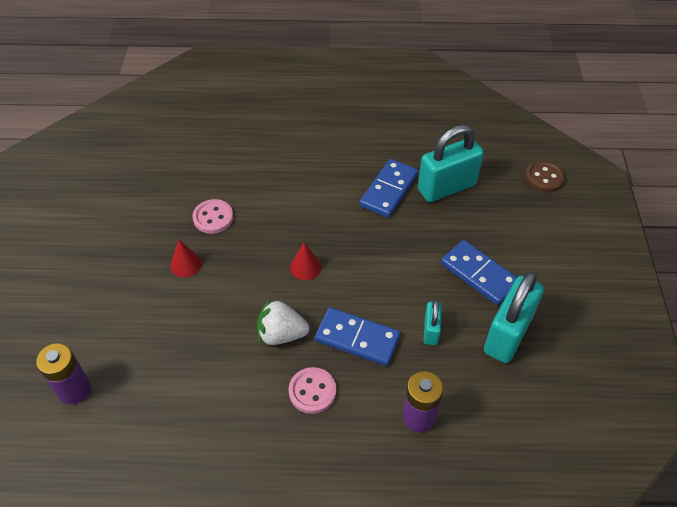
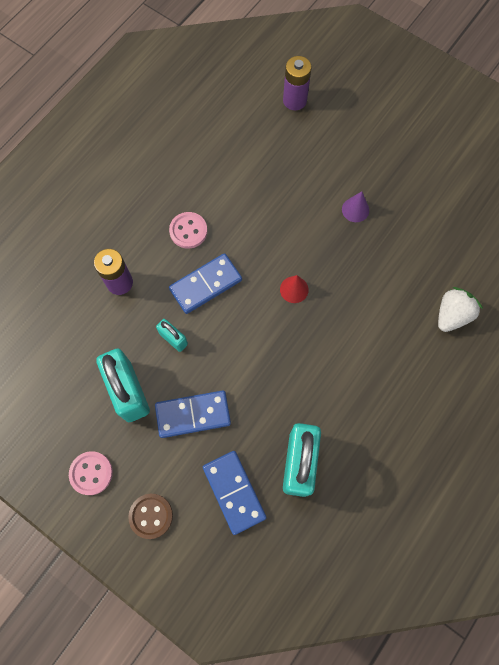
camera: 125 degrees right, 20 degrees up
(186, 264) = (355, 209): red cone -> purple cone
(213, 217) = (391, 252): pink button -> pink button (91, 473)
(281, 334) = (246, 238): white strawberry -> white strawberry (451, 315)
(389, 190) = (329, 409): blue domino -> blue domino (234, 492)
(544, 177) = (248, 566): brown button -> brown button (151, 516)

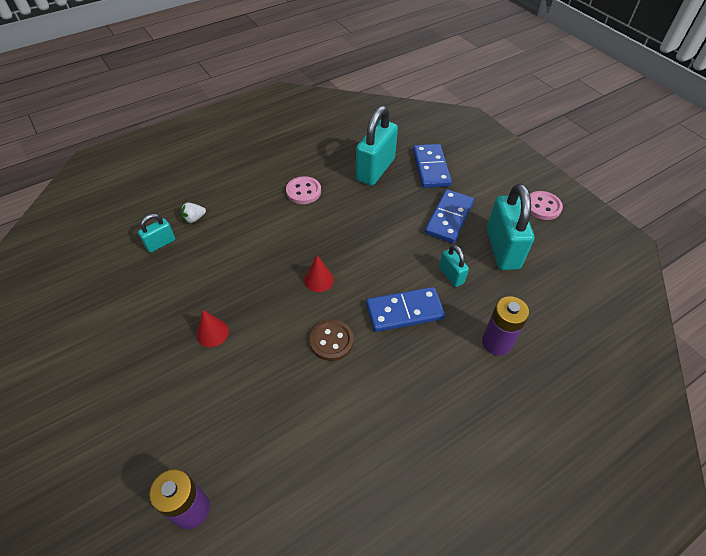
camera: 160 degrees left, 20 degrees down
(151, 516) = (498, 172): brown button -> brown button (331, 341)
(188, 231) = (405, 372): pink button -> pink button (303, 191)
(193, 415) = (449, 218): blue domino -> blue domino turned 75 degrees counterclockwise
(355, 209) = (212, 333): purple cone -> red cone
(451, 315) = (194, 218): white strawberry -> white strawberry, size x0.58
(461, 275) = (160, 243): none -> turquoise padlock

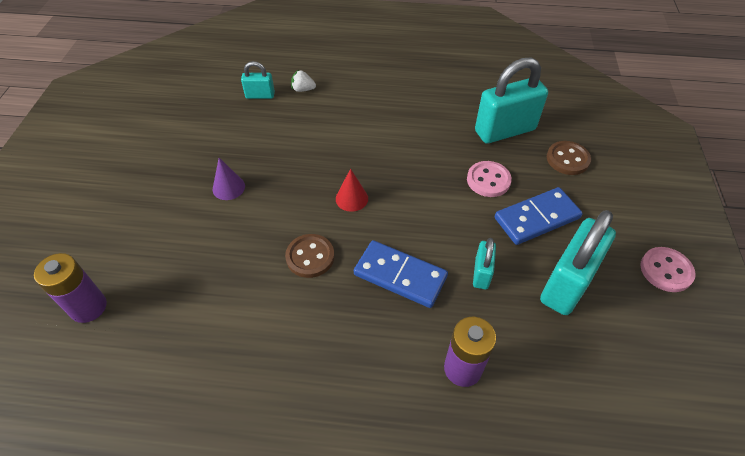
camera: 40 degrees right, 0 degrees up
(212, 333) = (228, 187): red cone -> purple cone
(303, 191) = (415, 115): pink button -> pink button (488, 180)
(431, 168) = (567, 159): blue domino -> brown button

